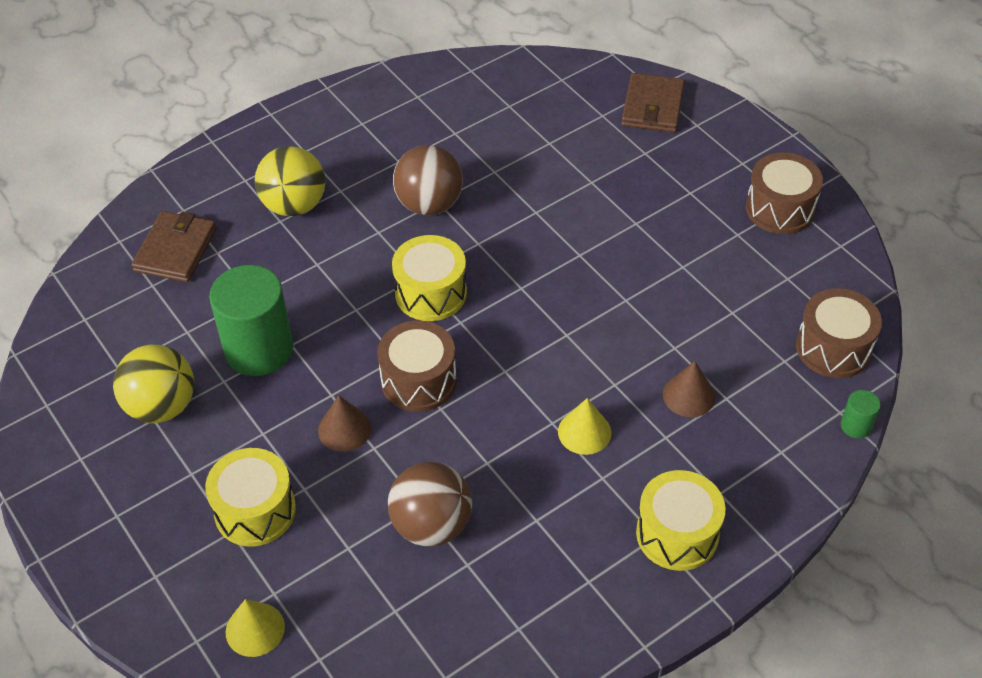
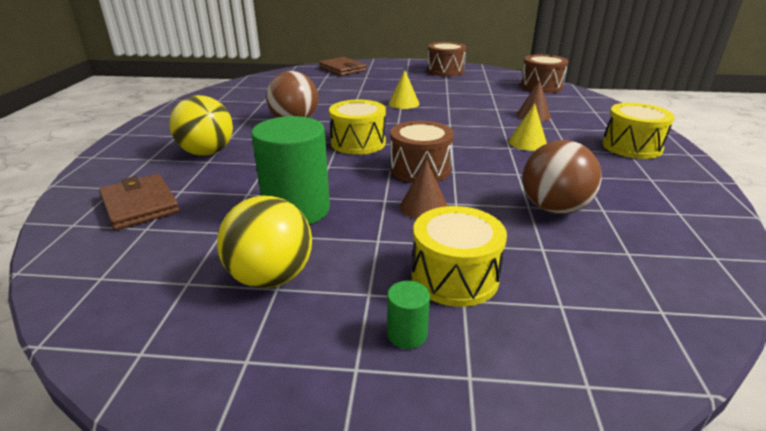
camera: 50 degrees left, 20 degrees down
(255, 629) = (599, 335): yellow cone -> yellow cone (404, 103)
(856, 426) = (594, 96): green cylinder -> green cylinder (407, 334)

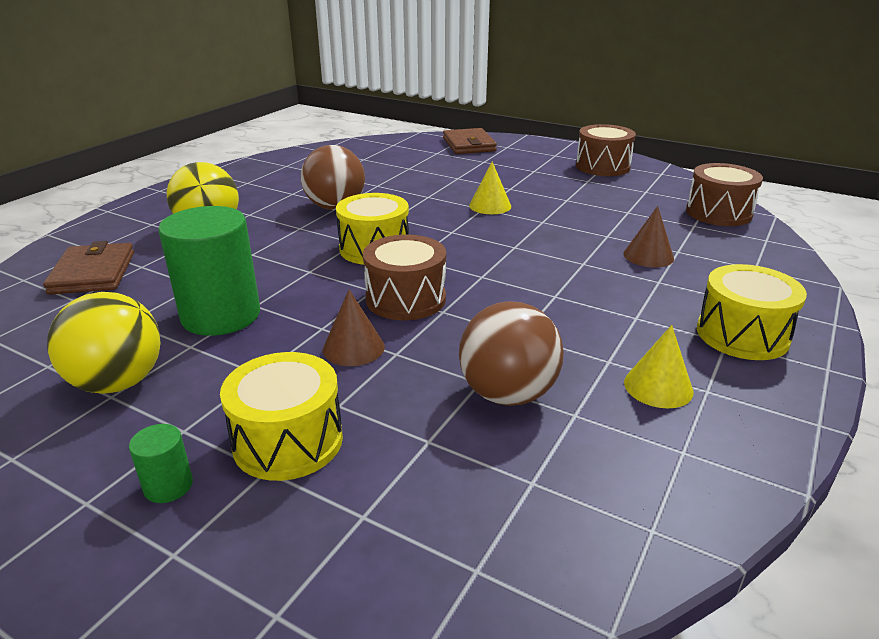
camera: 25 degrees right, 0 degrees up
(527, 143) = (589, 294): yellow cone -> yellow cone (658, 386)

